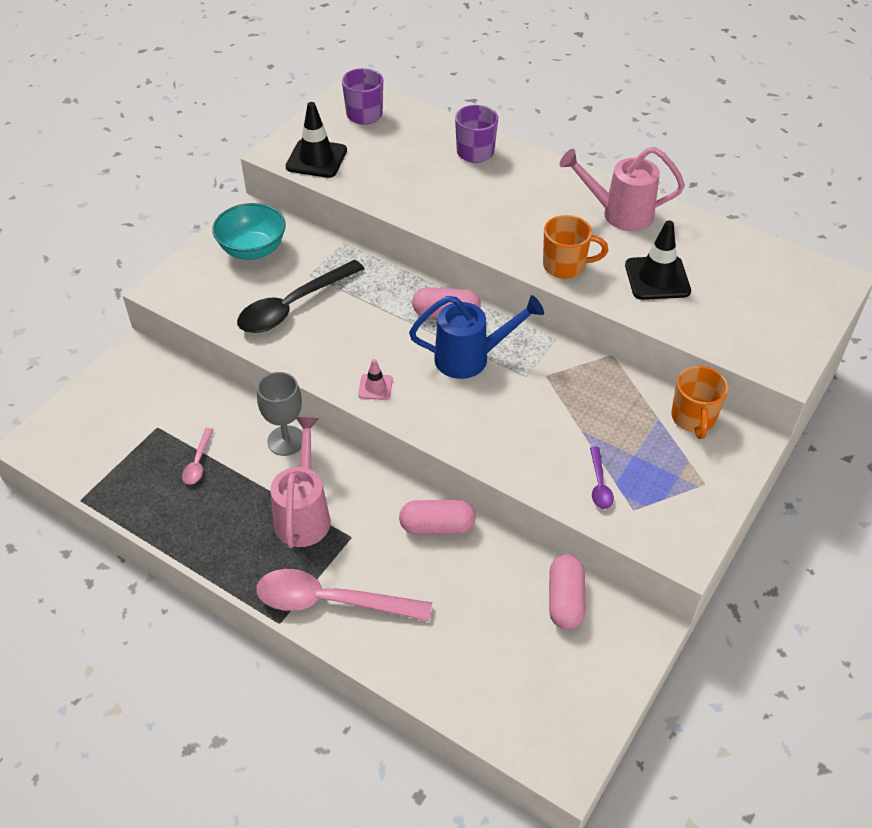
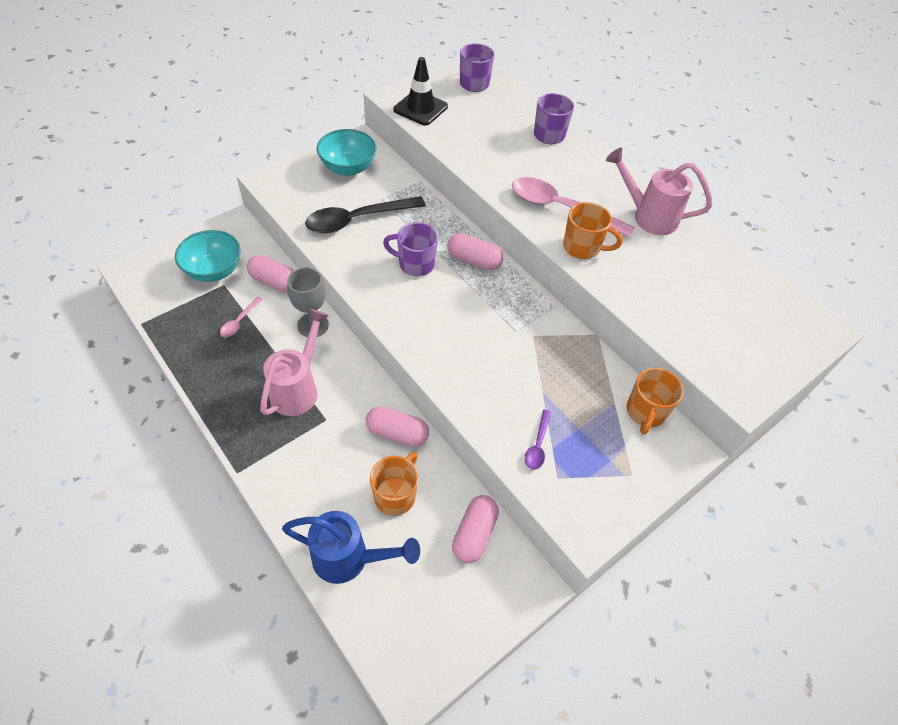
camera: 15 degrees right, 5 degrees up
(137, 414) = (214, 271): none -> turquoise bowl
(216, 406) = (274, 282): none -> pink capsule
(331, 601) = (285, 468): pink spoon -> pink spoon (561, 208)
(375, 387) = (390, 303): pink traffic cone -> none
(383, 337) = (415, 264): none -> purple mug
(465, 589) = (395, 495): none -> orange mug
(470, 358) = (477, 302): blue watering can -> blue watering can (349, 558)
(657, 278) = (658, 280): black traffic cone -> none

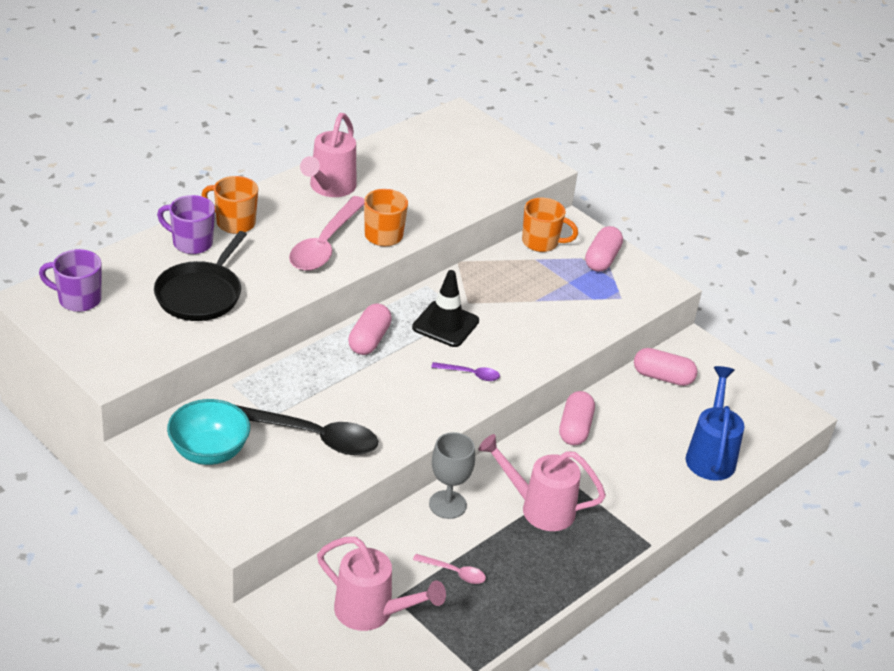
camera: 95 degrees left, 15 degrees down
(214, 271) = (372, 612): turquoise bowl -> pink watering can
(274, 282) = (383, 548): pink capsule -> pink capsule (602, 259)
(358, 219) = (312, 437): black spoon -> black spoon turned 45 degrees counterclockwise
(395, 495) = (641, 427): orange mug -> orange mug (234, 223)
(415, 264) = (382, 385): purple mug -> none
(420, 108) = (139, 348): black traffic cone -> black traffic cone (445, 324)
(485, 137) = (200, 294): none -> black pan
(537, 445) = (593, 307): purple spoon -> purple spoon (470, 374)

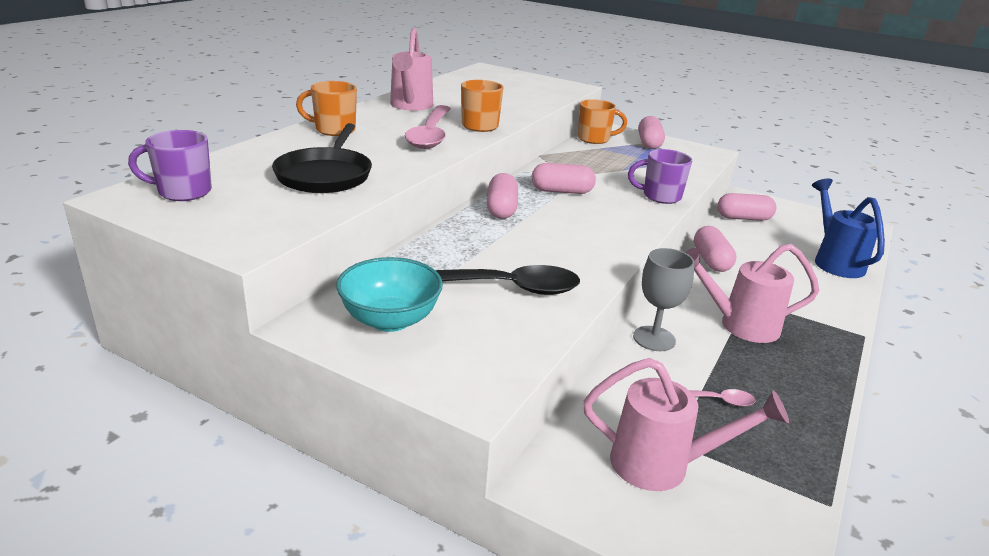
camera: 15 degrees left, 10 degrees down
(191, 243) = (296, 144): purple mug -> purple mug (660, 196)
(445, 324) = (562, 191): black traffic cone -> pink capsule
(470, 374) = (613, 220): purple spoon -> none

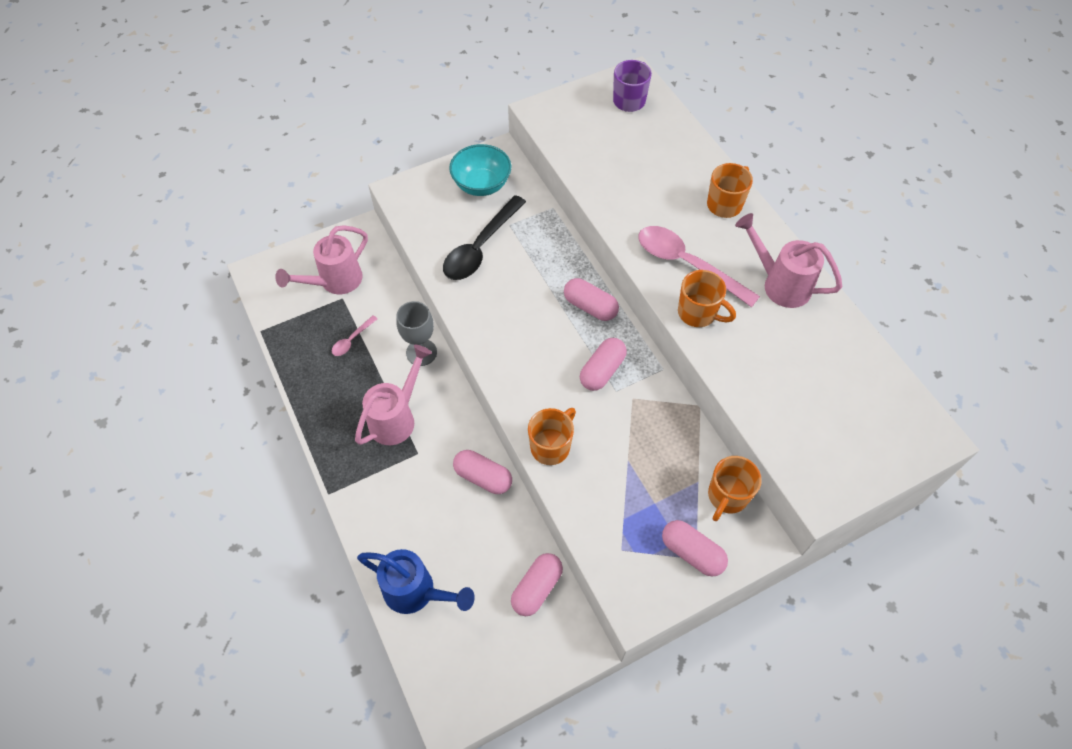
camera: 125 degrees right, 30 degrees up
(325, 175) = (625, 170): black pan -> none
(660, 196) = (551, 446): purple mug -> orange mug

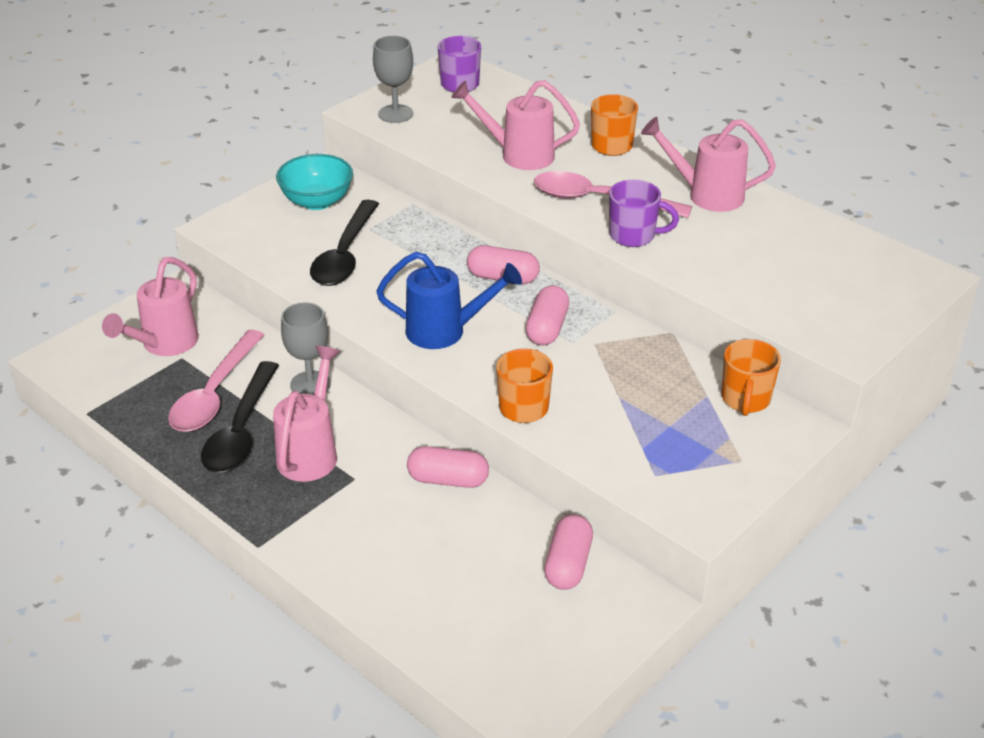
camera: 20 degrees left, 20 degrees down
(352, 340) = (214, 393): pink spoon -> pink spoon, size x2.16
(357, 381) = (241, 430): none -> black spoon
(416, 592) = (421, 609): blue watering can -> blue watering can (445, 331)
(564, 122) = (395, 114): none -> grey goblet
(643, 195) = (519, 155): none -> pink watering can
(692, 553) = (734, 457): pink capsule -> none
(698, 313) = (633, 236): orange mug -> purple mug

